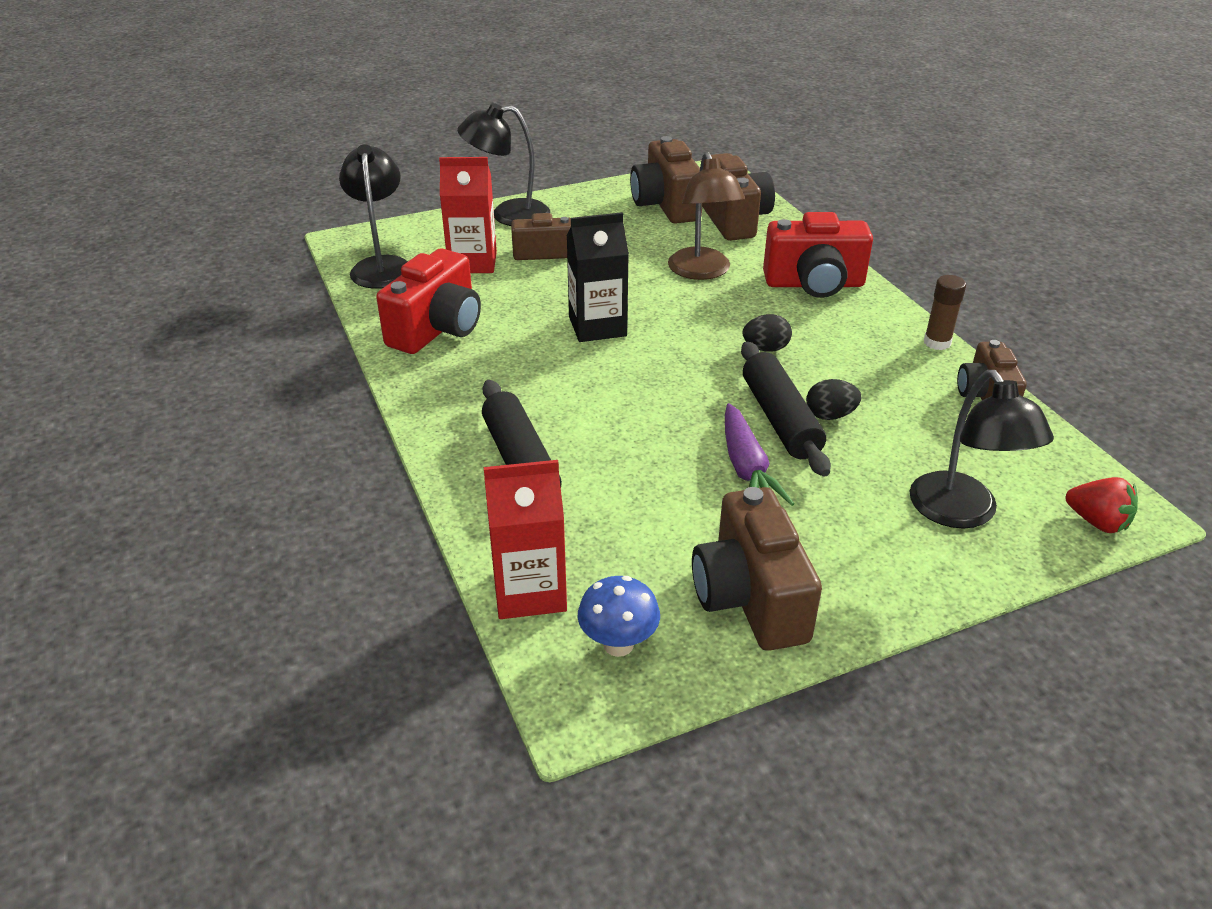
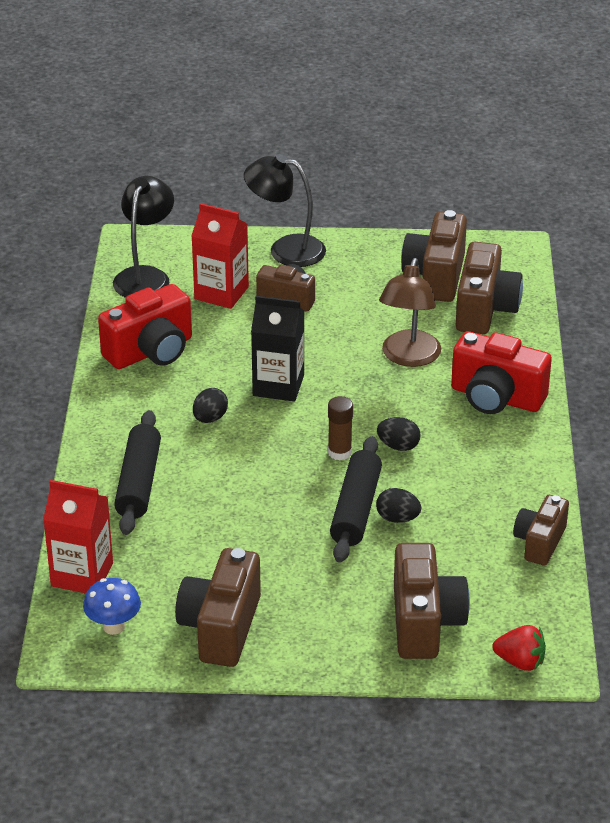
camera: 25 degrees right, 0 degrees up
(551, 375) = (210, 418): none -> black egg
(747, 469) = (296, 539): purple carrot -> none
(937, 342) = (549, 484): brown glue stick -> brown glue stick (339, 452)
(962, 513) = (424, 622): black lamp -> brown camera
(1097, 522) = (520, 662): red strawberry -> red strawberry turned 45 degrees counterclockwise

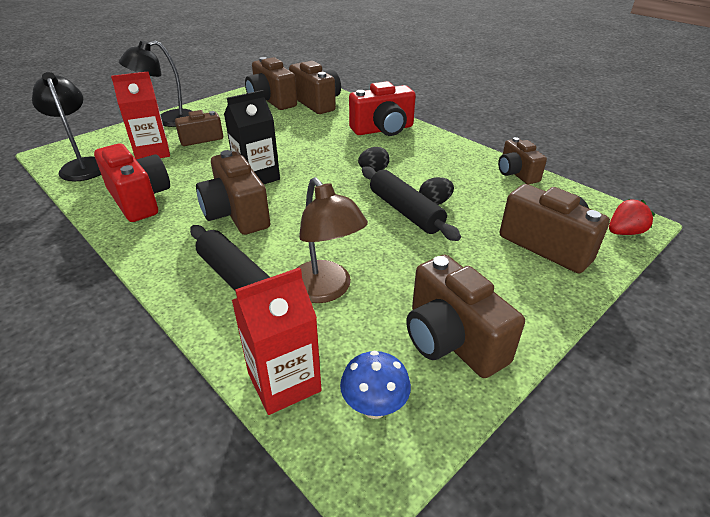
camera: 45 degrees left, 0 degrees up
(151, 351) = (139, 199): red camera -> red camera turned 45 degrees counterclockwise
(210, 418) = (236, 214): black egg -> brown camera
(339, 452) = (347, 189): brown glue stick -> none
(408, 357) = (311, 134): brown lamp -> brown lamp (326, 290)

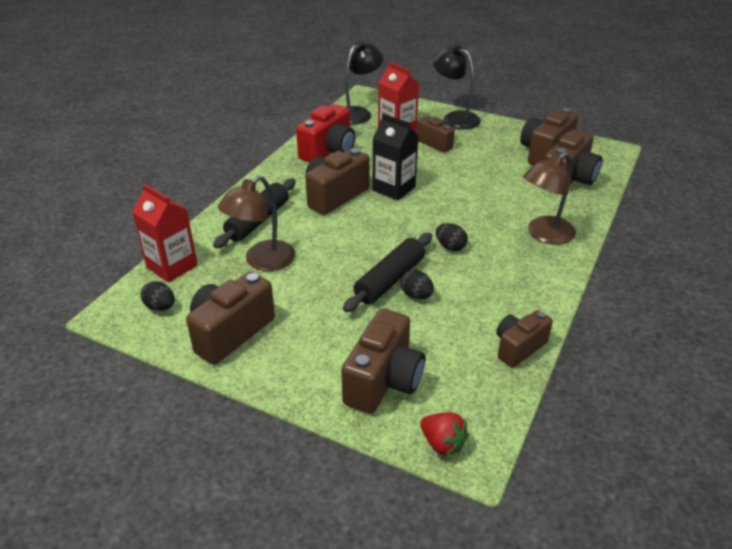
camera: 70 degrees right, 0 degrees up
(374, 407) = (160, 307): blue mushroom -> black egg
(383, 130) = (544, 235): red camera -> brown lamp

